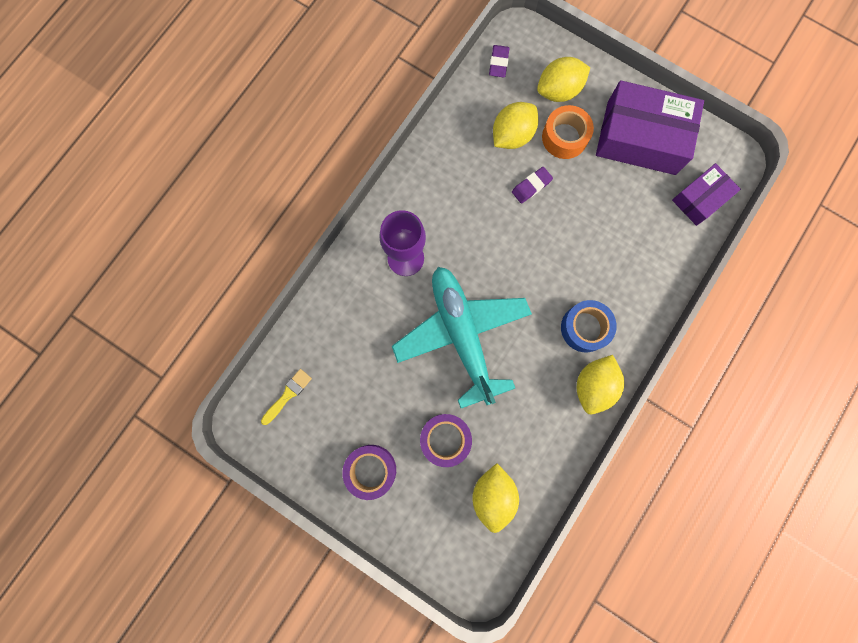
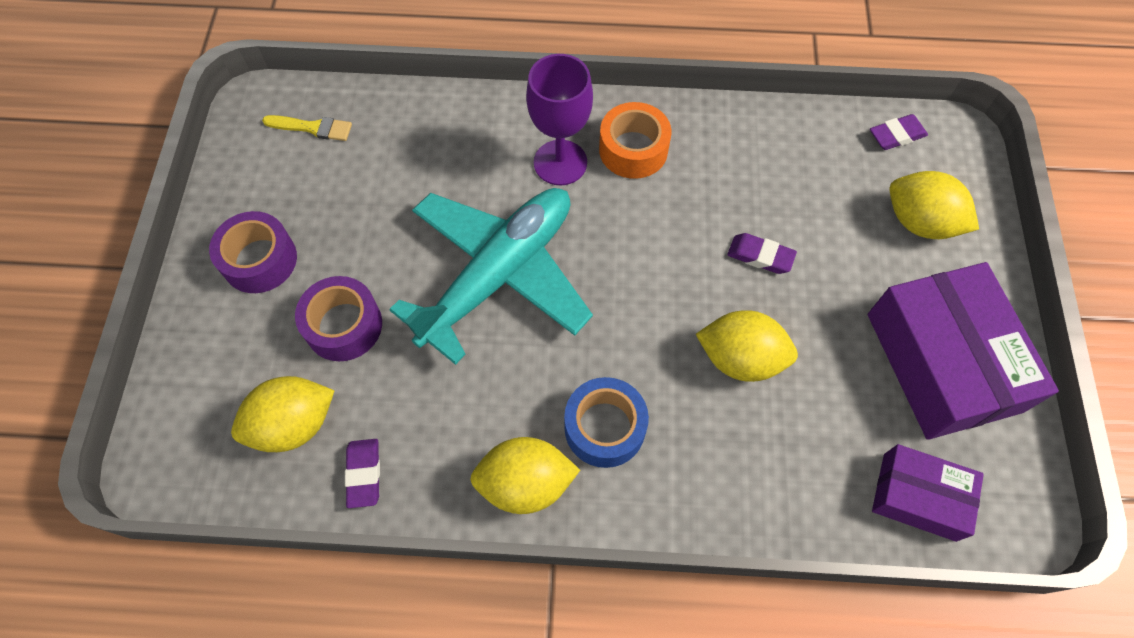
camera: 60 degrees right, 15 degrees down
(512, 136) = (812, 199): yellow lemon -> yellow lemon (740, 358)
(543, 469) = (364, 474): none -> purple eraser
(564, 137) = (861, 262): orange tape -> orange tape (633, 149)

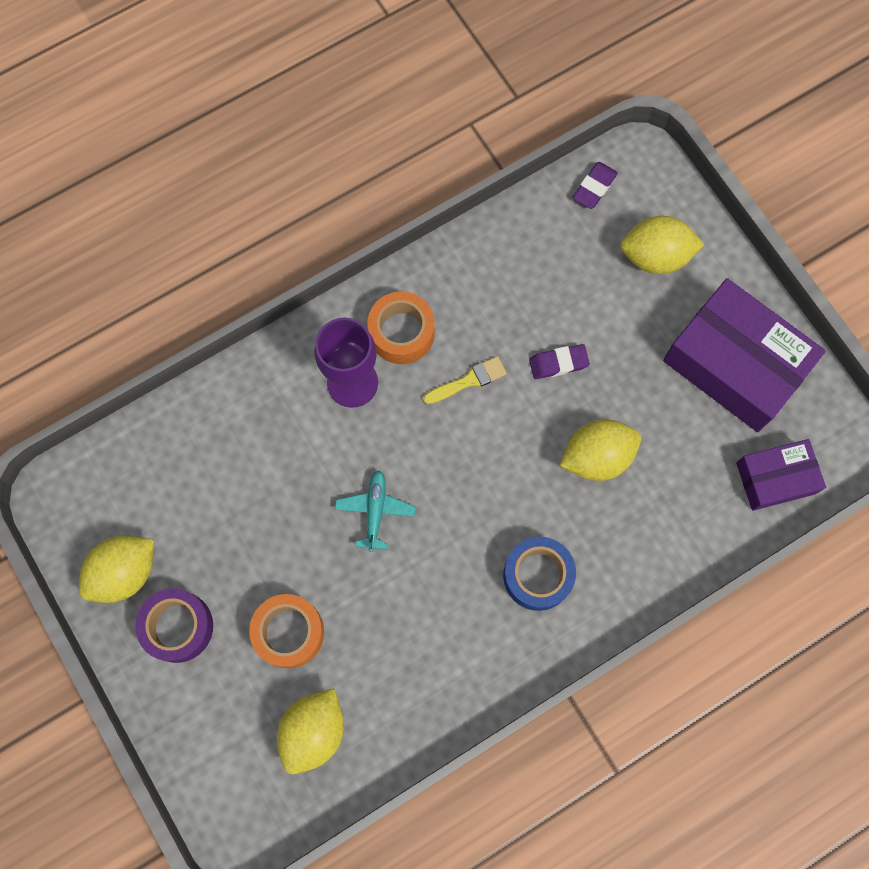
camera: 35 degrees left, 10 degrees up
(313, 128) = (123, 485): yellow brush -> yellow brush (468, 380)
(344, 325) = (289, 632): purple tape -> orange tape
(364, 474) = (394, 729): purple eraser -> none
(498, 275) = (375, 511): turquoise plane -> turquoise plane, size x0.41
(525, 483) = (512, 654): yellow lemon -> yellow lemon (124, 573)

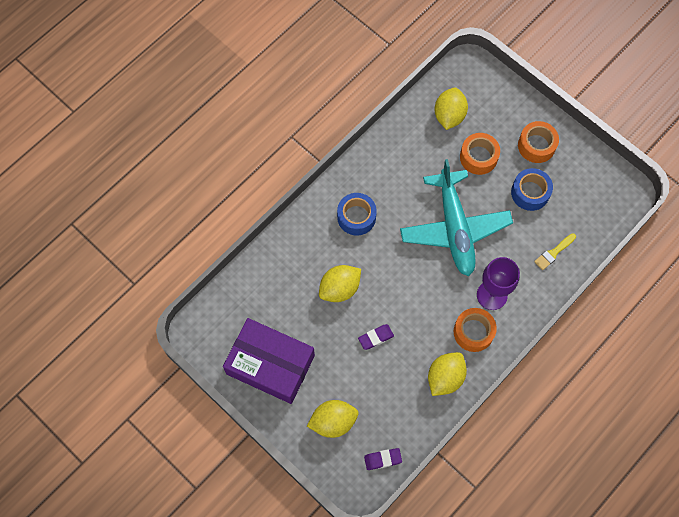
camera: 165 degrees right, 5 degrees down
(124, 573) = (575, 164): yellow lemon -> yellow lemon (445, 377)
(178, 627) = (536, 145): purple tape -> orange tape
(224, 540) = (530, 193): none -> blue tape
(375, 511) = (454, 228): turquoise plane -> turquoise plane, size x2.45
(468, 380) = (425, 313): yellow brush -> yellow brush (553, 253)
(594, 187) = (382, 459): purple eraser -> purple eraser turned 60 degrees clockwise
(776, 478) = (235, 303): purple box -> none

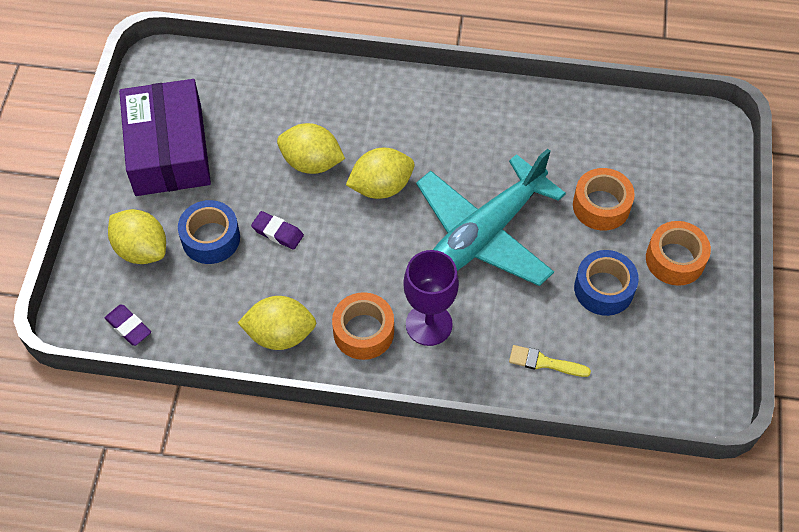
camera: 55 degrees right, 10 degrees down
(356, 217) = (414, 128): blue tape -> blue tape (211, 238)
(449, 116) = (627, 145): yellow lemon -> yellow lemon (381, 187)

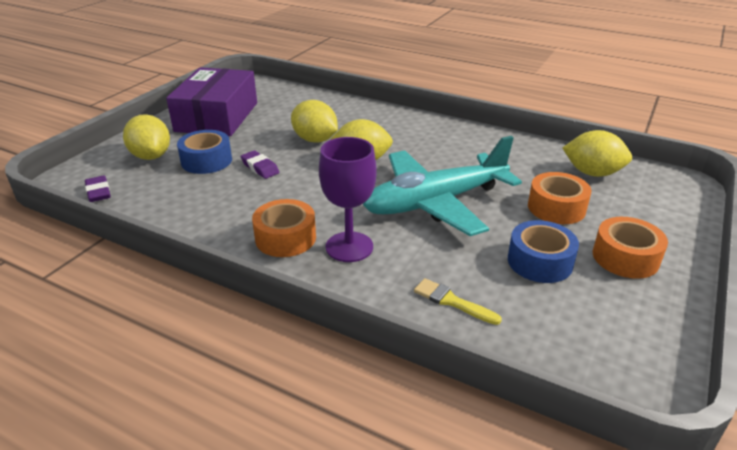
camera: 20 degrees right, 25 degrees down
(280, 334) = (212, 223): yellow lemon -> yellow lemon (592, 173)

